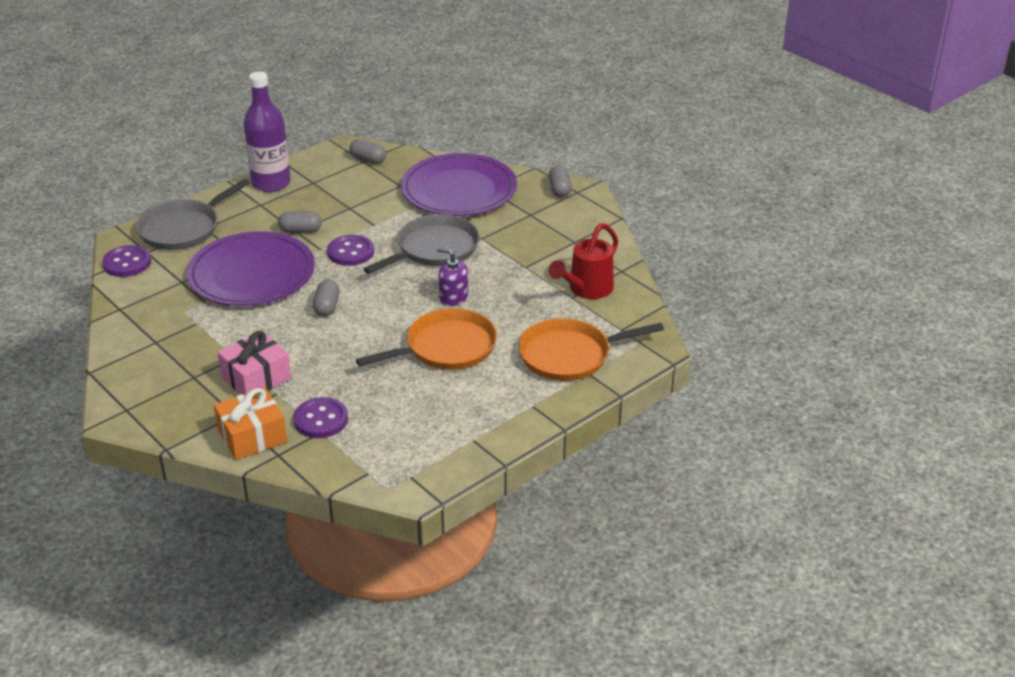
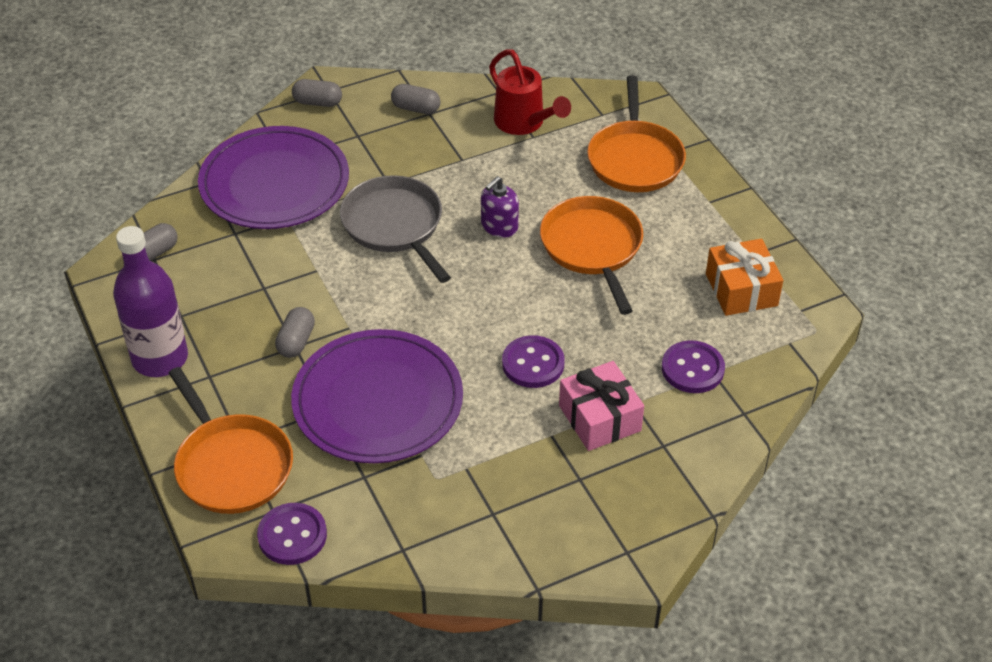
camera: 75 degrees left, 10 degrees up
(183, 229) = (232, 466): grey pan -> orange pan
(252, 436) = (707, 432): orange gift -> orange gift (741, 290)
(327, 307) = (478, 337): grey capsule -> grey capsule (416, 108)
(350, 252) = (368, 300): purple button -> purple button (533, 364)

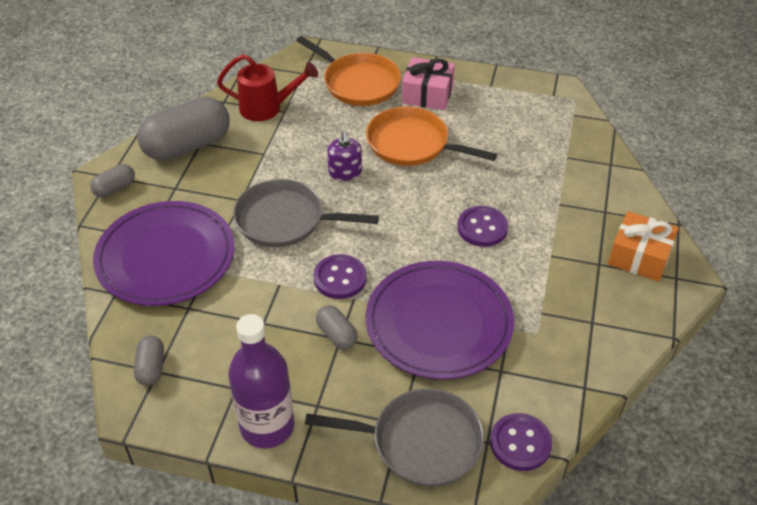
camera: 50 degrees left, 0 degrees up
(232, 466) = (421, 442): orange pan -> grey pan
(416, 108) = (187, 146): grey capsule -> grey capsule, size x2.12
(599, 418) = (557, 225): pink gift -> pink gift (427, 94)
(692, 369) = (556, 163): purple button -> purple button (340, 278)
(741, 290) = (514, 107): orange gift -> orange gift (639, 257)

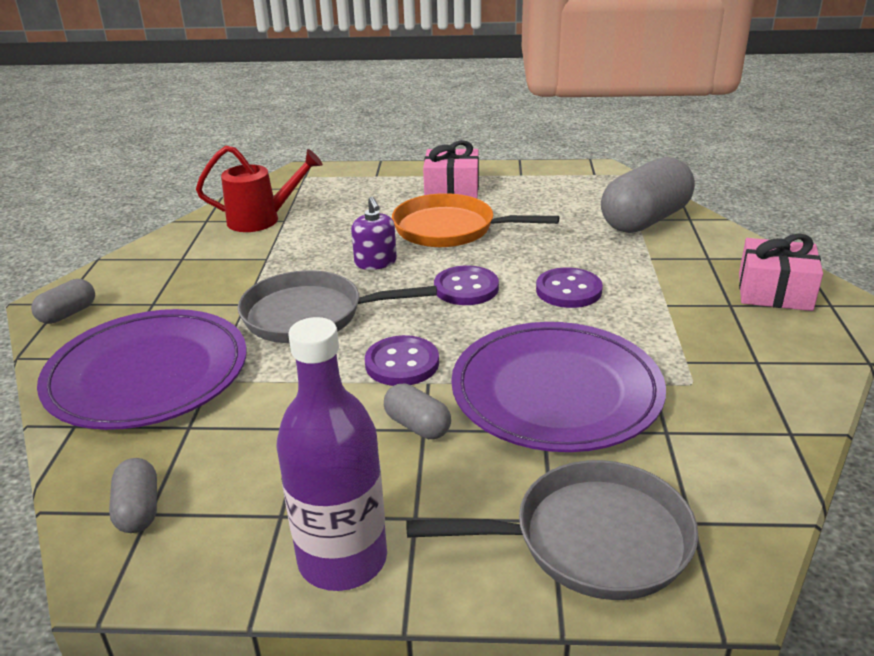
camera: 10 degrees left, 15 degrees down
(187, 146) = (165, 263): grey capsule -> grey capsule (645, 220)
(358, 83) = (367, 188): orange pan -> none
(520, 443) = (741, 515): purple button -> purple button (466, 288)
(639, 257) = (774, 291): orange gift -> pink gift

